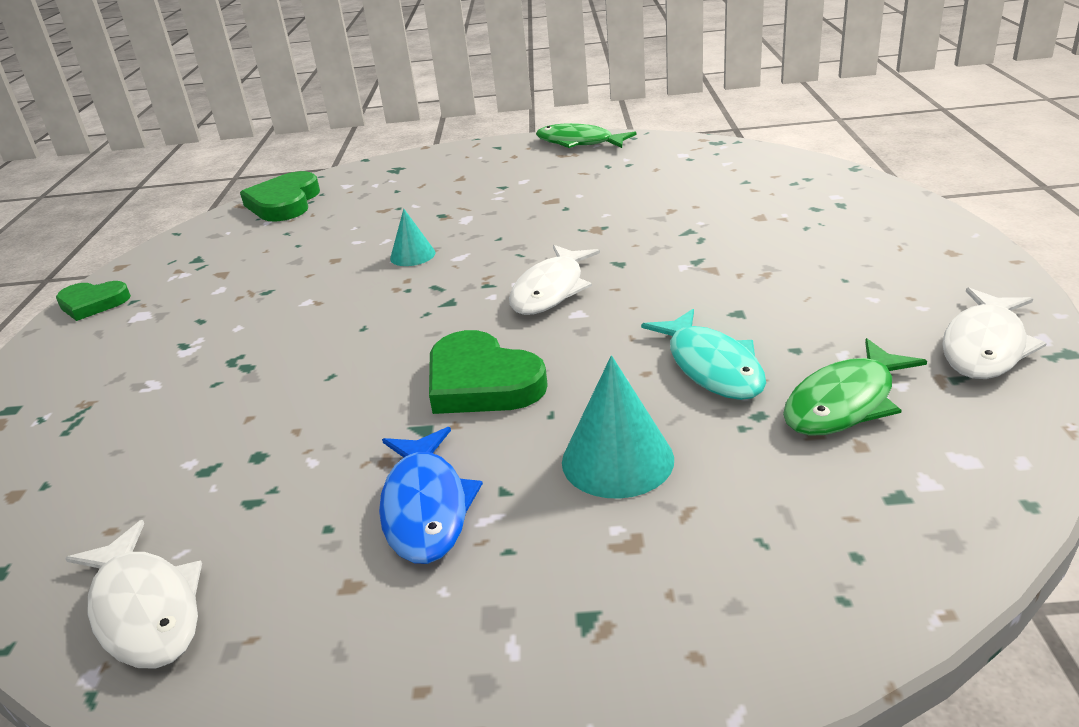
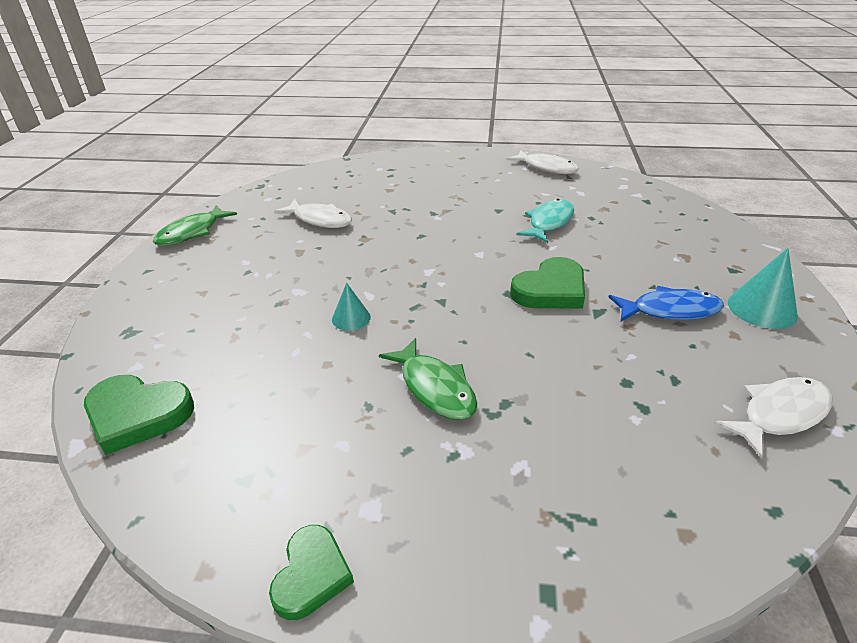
camera: 85 degrees left, 5 degrees up
(551, 290) = (445, 260): white fish -> white fish (320, 220)
(617, 460) = (626, 254): turquoise cone -> turquoise cone (762, 308)
(711, 366) = (549, 222): turquoise fish -> turquoise fish turned 45 degrees counterclockwise
(844, 402) = (584, 199): green fish -> green fish (435, 388)

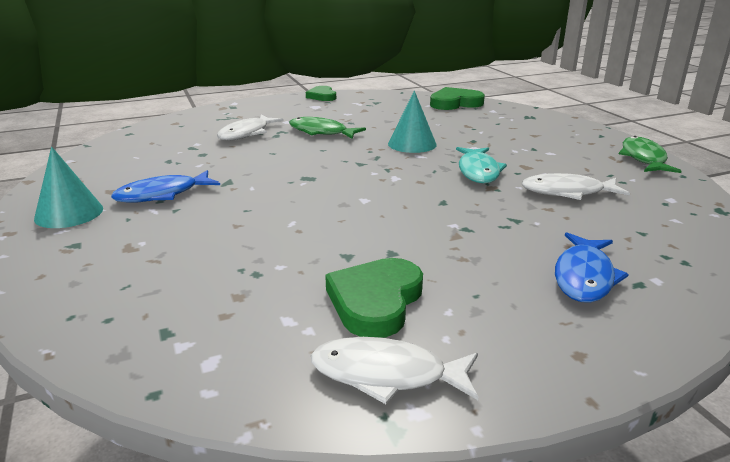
camera: 150 degrees right, 10 degrees down
(351, 318) = (412, 144): turquoise cone -> turquoise cone, size x1.63
(410, 176) = (584, 277): none -> blue fish
(549, 222) = (312, 251): turquoise fish -> turquoise fish (478, 171)
(551, 290) = (275, 187): green heart -> green heart (375, 301)
(780, 414) = (102, 159): white fish -> white fish (246, 133)

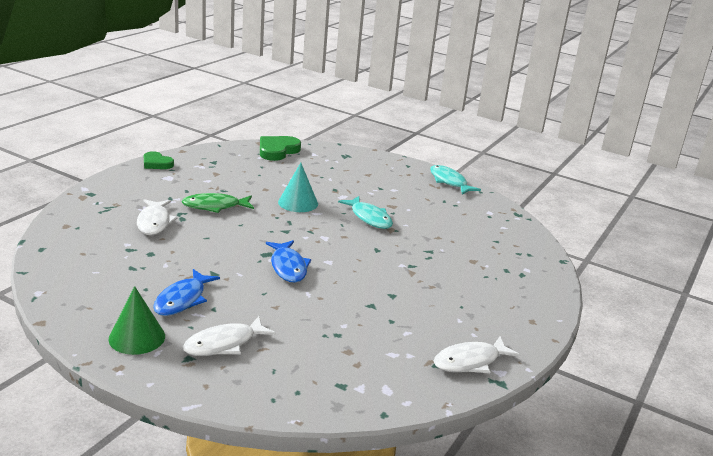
camera: 40 degrees left, 0 degrees up
(69, 213) = (137, 337): turquoise cone -> green cone
(375, 301) = (420, 327): green heart -> none
(567, 192) = (435, 221): white fish -> white fish (224, 344)
(584, 277) = (496, 278): blue fish -> blue fish (288, 267)
(643, 158) = (449, 182): green fish -> turquoise fish

